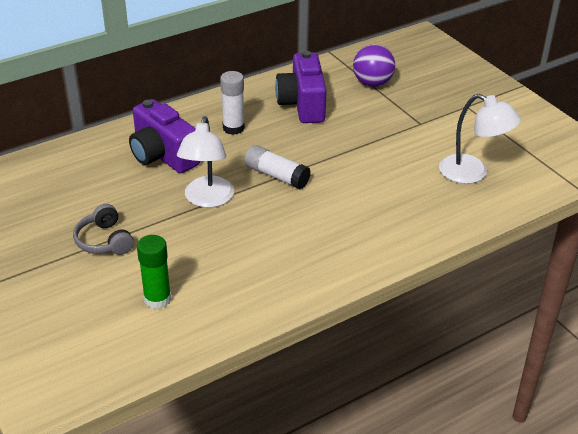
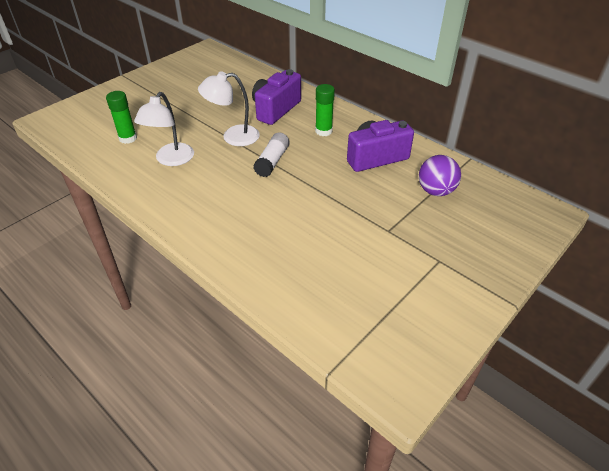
camera: 75 degrees right, 5 degrees up
(104, 241) = (180, 108): grey headphones -> none
(233, 128) = (323, 131): white glue stick -> green glue stick
(472, 173) = (323, 276): white lamp -> white lamp (171, 160)

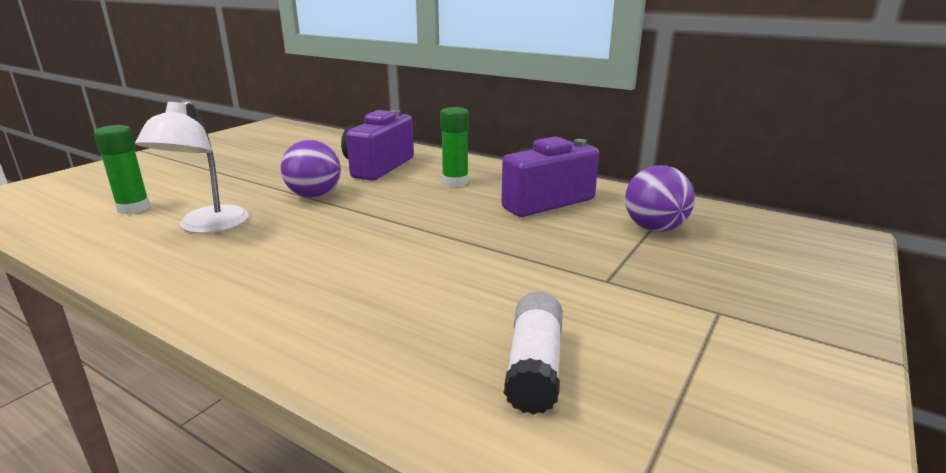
camera: 10 degrees left, 20 degrees down
(233, 137) = (314, 195): white lamp -> purple ball
(272, 161) = (382, 216): white glue stick -> white glue stick (534, 366)

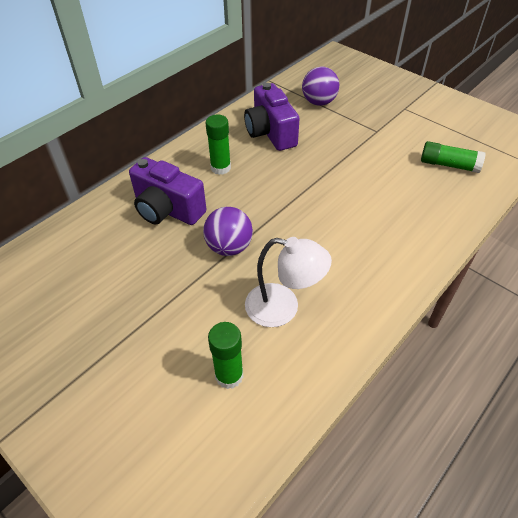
camera: 80 degrees left, 25 degrees up
(534, 366) = (449, 165): white glue stick -> green glue stick

